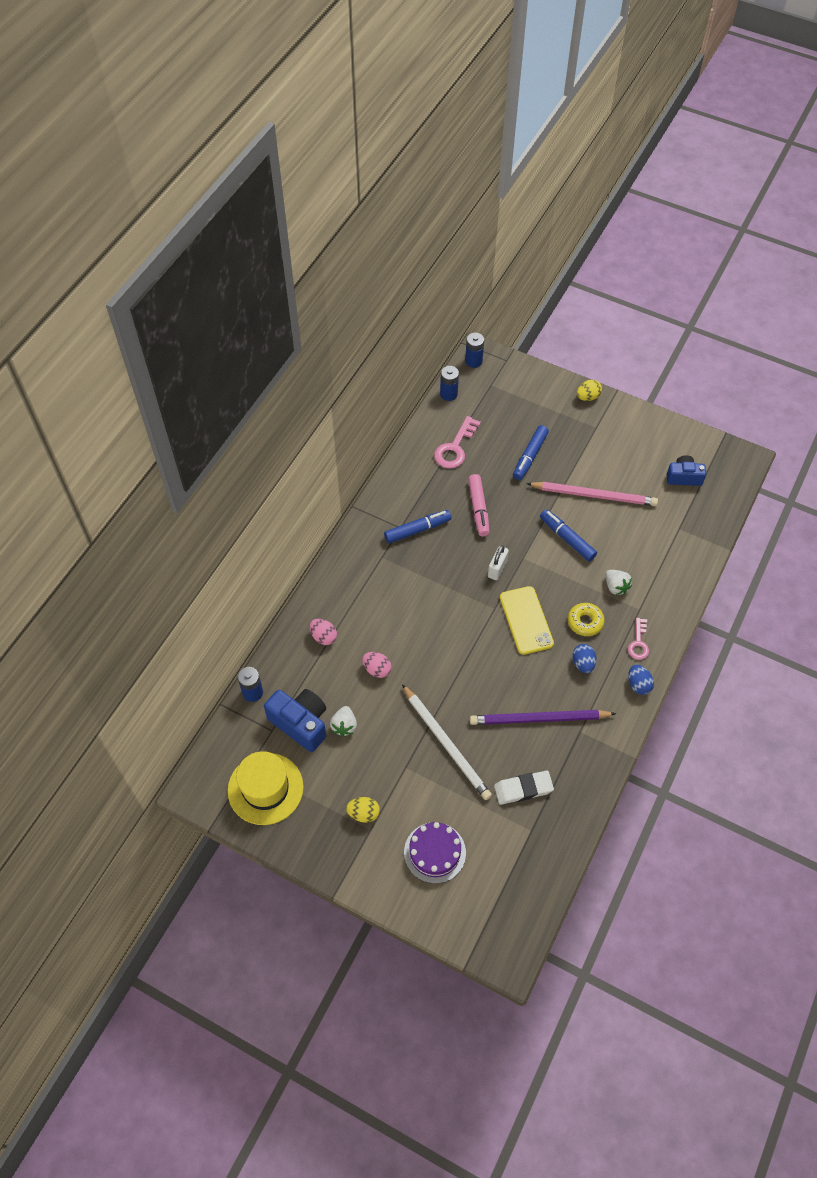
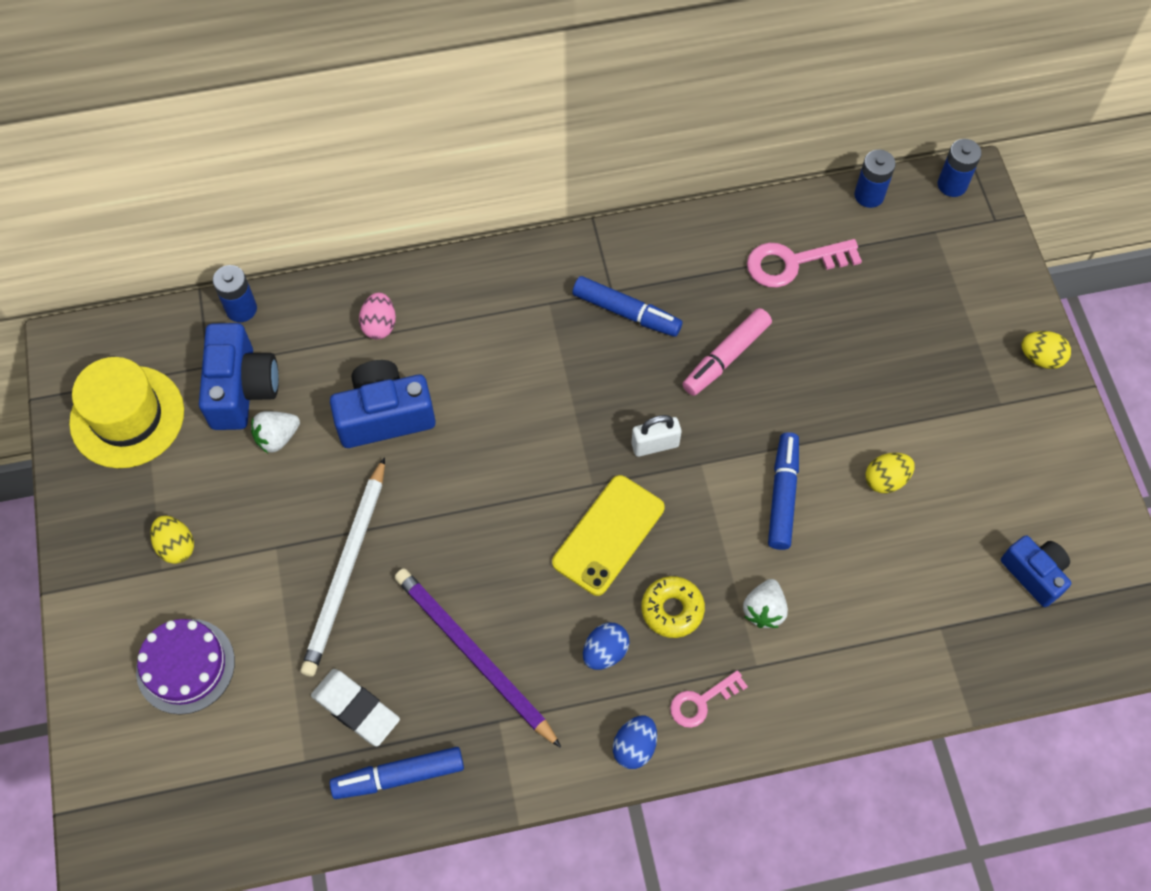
camera: 50 degrees right, 5 degrees up
(377, 669) = (384, 415): pink egg -> blue camera
(530, 456) = (869, 358): blue marker -> blue marker (399, 776)
(594, 495) = (886, 480): pink pencil -> yellow egg

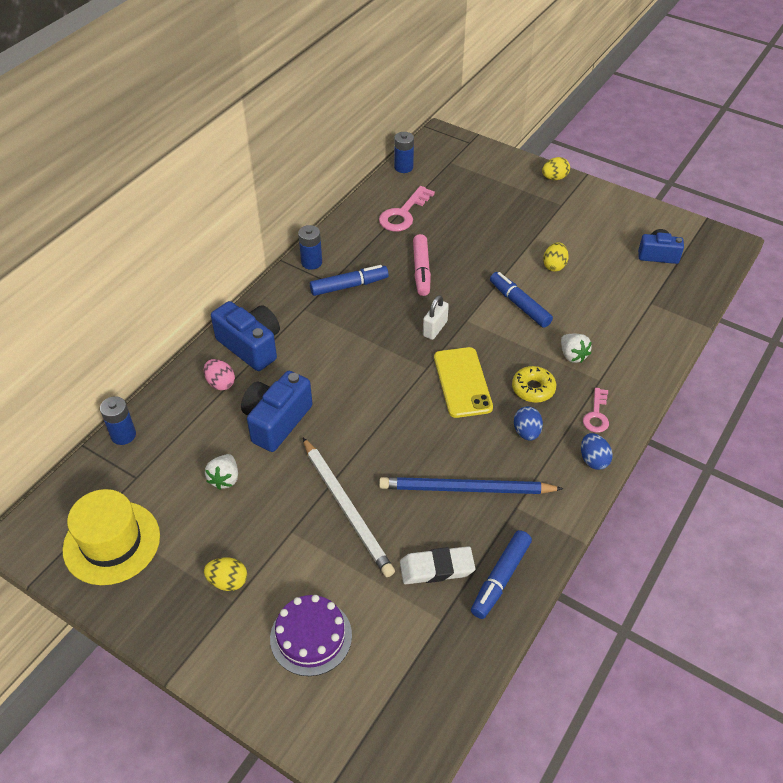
camera: 45 degrees left, 15 degrees down
(242, 389) = (172, 472): blue camera -> blue camera (251, 346)
(474, 655) = (466, 489): purple pencil -> blue pencil
(952, 185) = (434, 141): blue battery -> blue battery (311, 262)

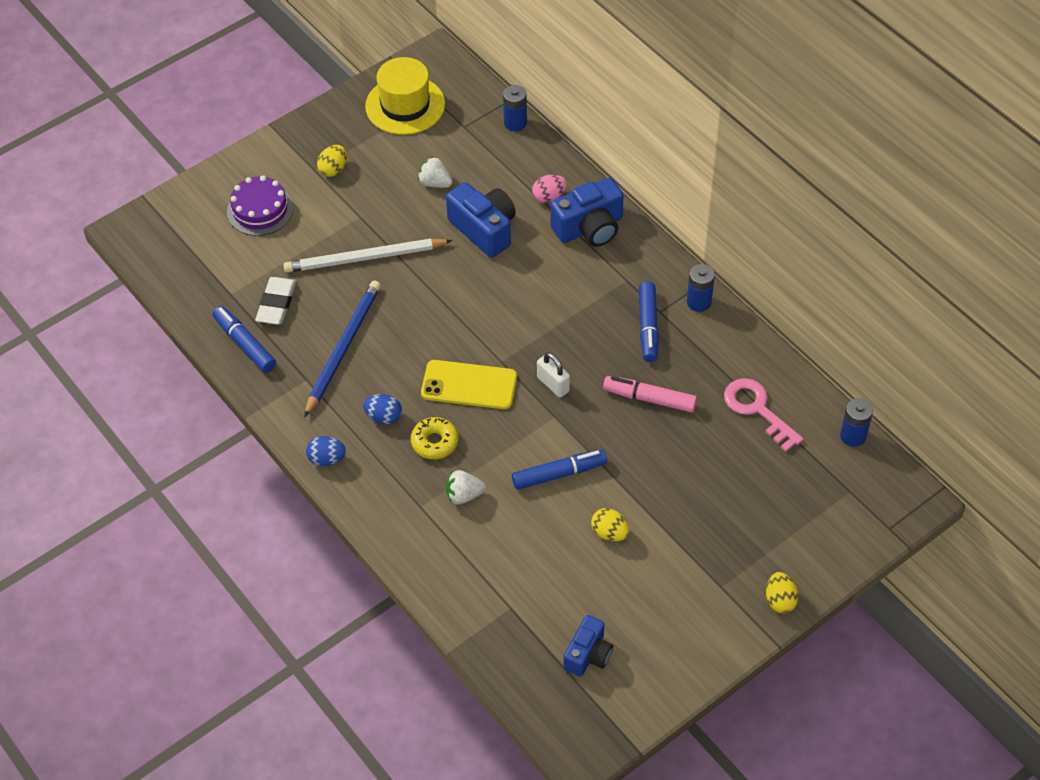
camera: 110 degrees right, 5 degrees up
(596, 414) = (378, 484): pink key -> none

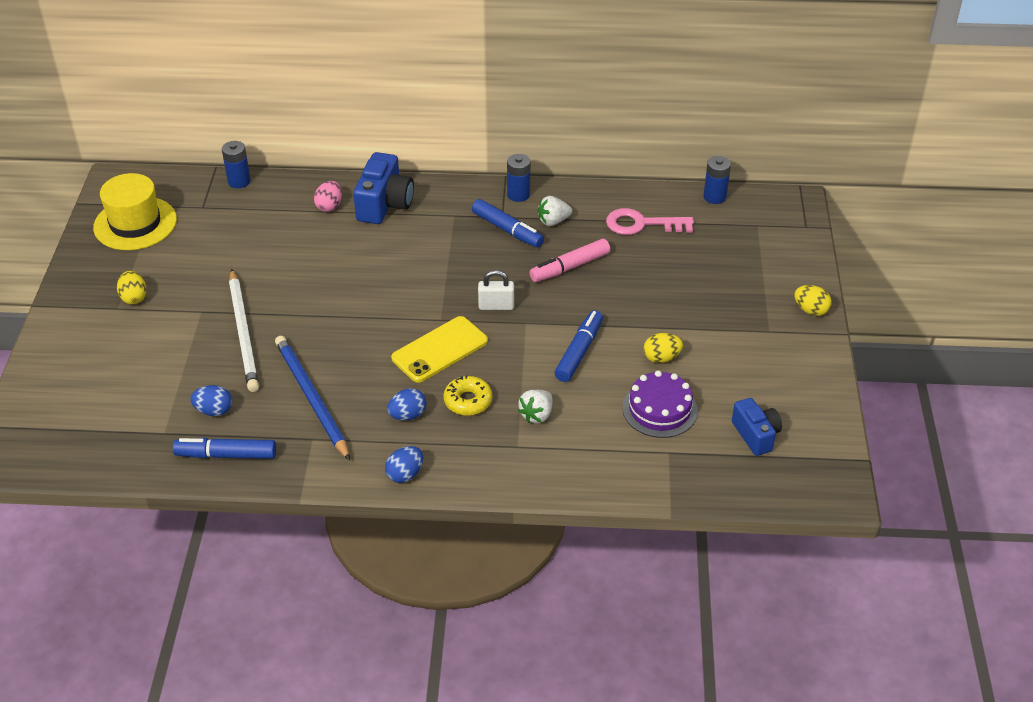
camera: 50 degrees left, 10 degrees down
(260, 210) = (108, 363): purple cake -> purple cake (659, 409)
(276, 304) = (214, 411): white eraser -> blue egg
(364, 258) = (243, 333): white pencil -> white pencil turned 45 degrees counterclockwise
(435, 183) = (230, 253): white strawberry -> white strawberry (553, 221)
(484, 229) = (310, 255): blue camera -> none

